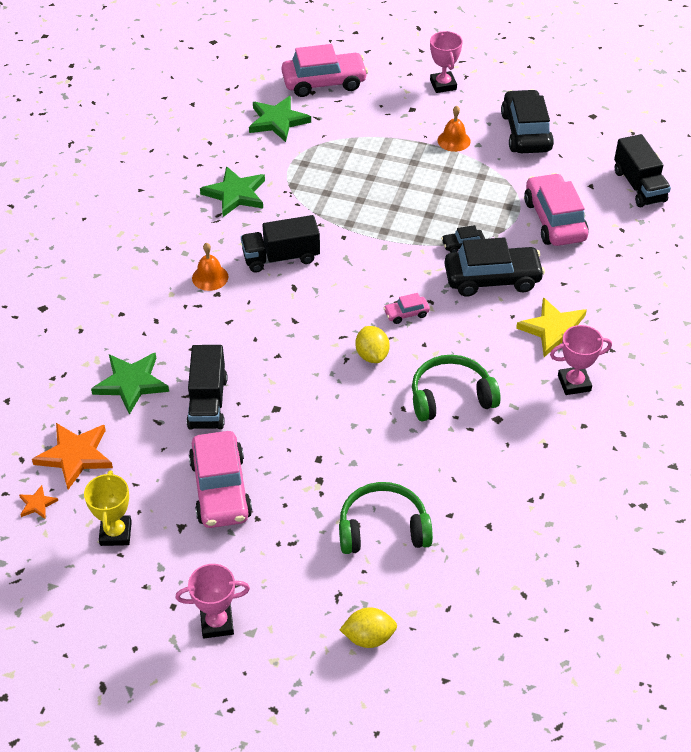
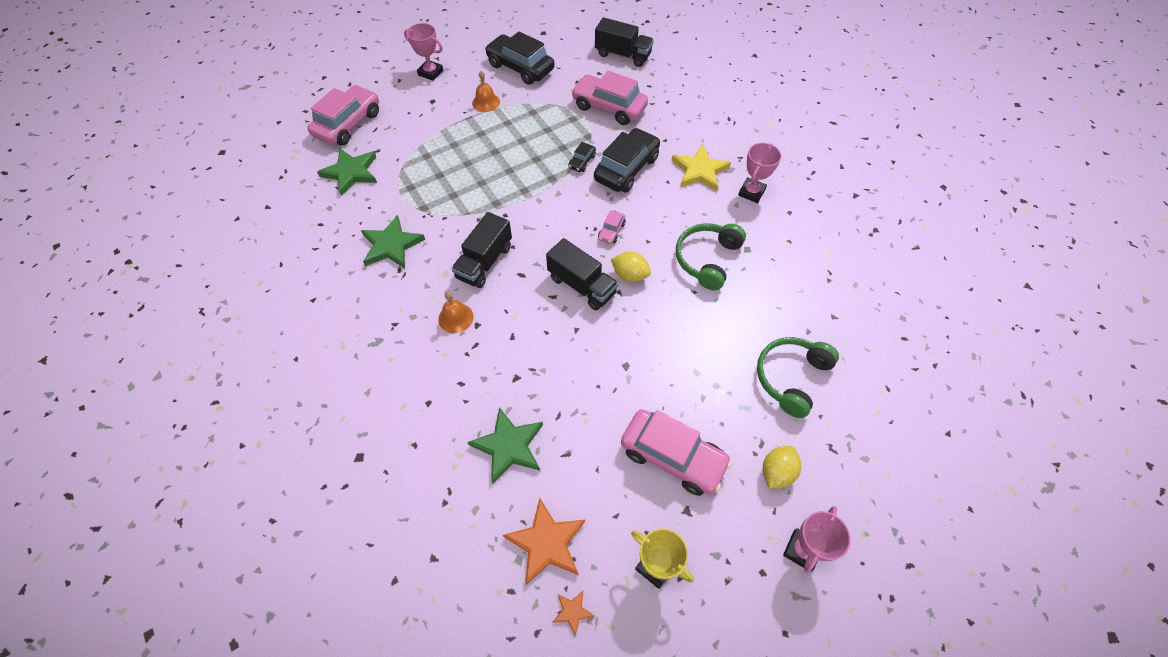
camera: 50 degrees left, 10 degrees up
(208, 402) = (579, 406): black truck -> black truck (582, 285)
(368, 637) = (882, 454): yellow lemon -> yellow lemon (776, 472)

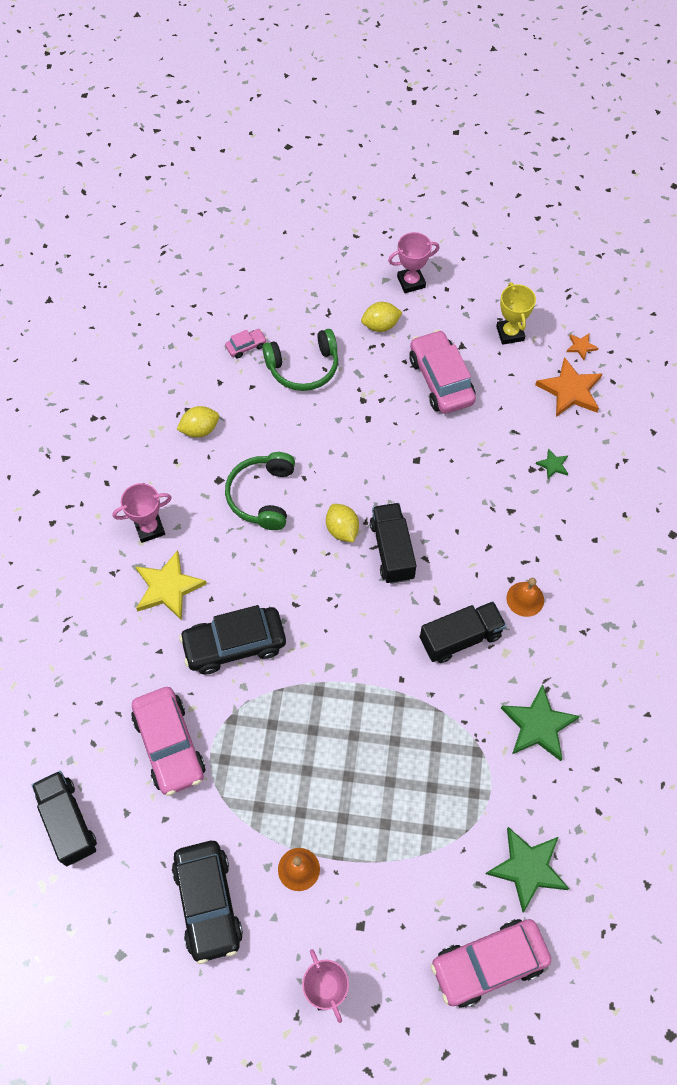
camera: 140 degrees left, 5 degrees up
(509, 446) = (553, 465): green star -> green star, size x0.48
(582, 162) = (270, 688): black car -> none
(611, 231) = (317, 584): pink car -> pink car (246, 346)
(707, 259) = (262, 496): green headphones -> green headphones turned 120 degrees clockwise
(801, 272) = (200, 430): none -> yellow lemon

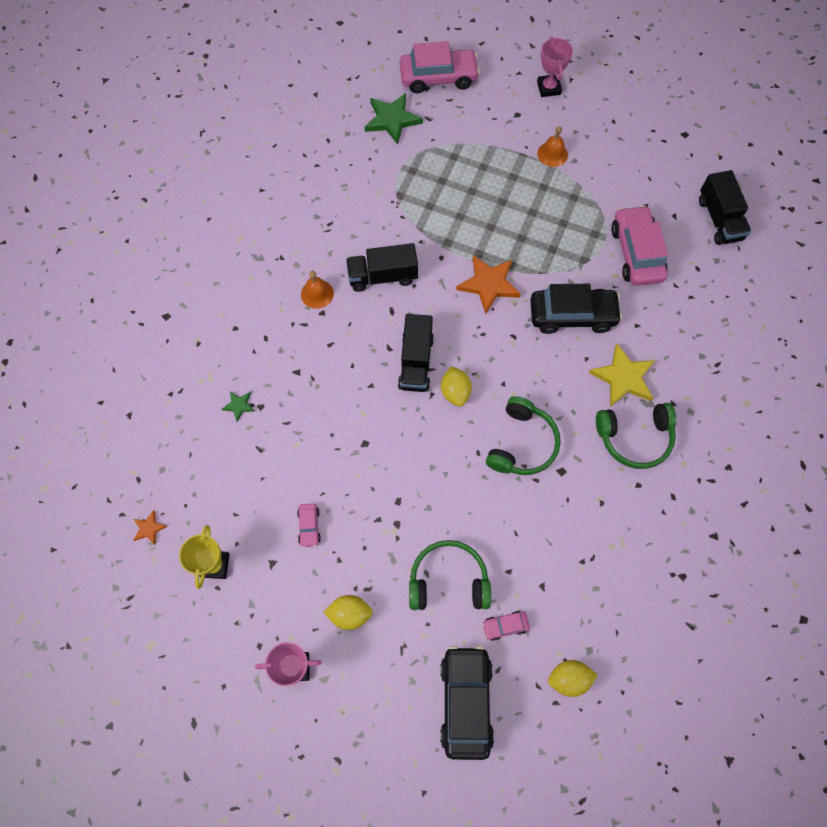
camera: 165 degrees left, 5 degrees up
(149, 528) = (634, 438): pink trophy -> green headphones
(200, 430) = (572, 532): yellow lemon -> yellow lemon (568, 679)
(208, 903) = (620, 149): black car -> black car (466, 702)
(441, 380) = (309, 526): pink car -> pink car, size x0.45
(538, 725) = (347, 201): green star -> none
(570, 390) = (185, 480): orange star -> orange star (489, 284)

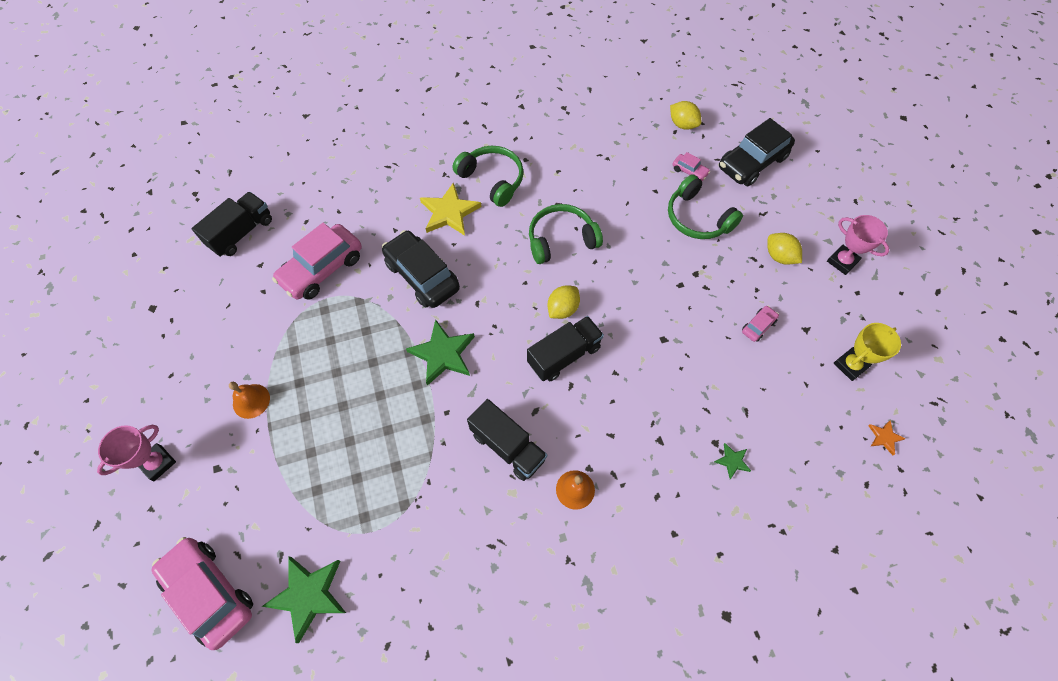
camera: 130 degrees left, 5 degrees down
(489, 284) = (443, 354): orange star -> green star

